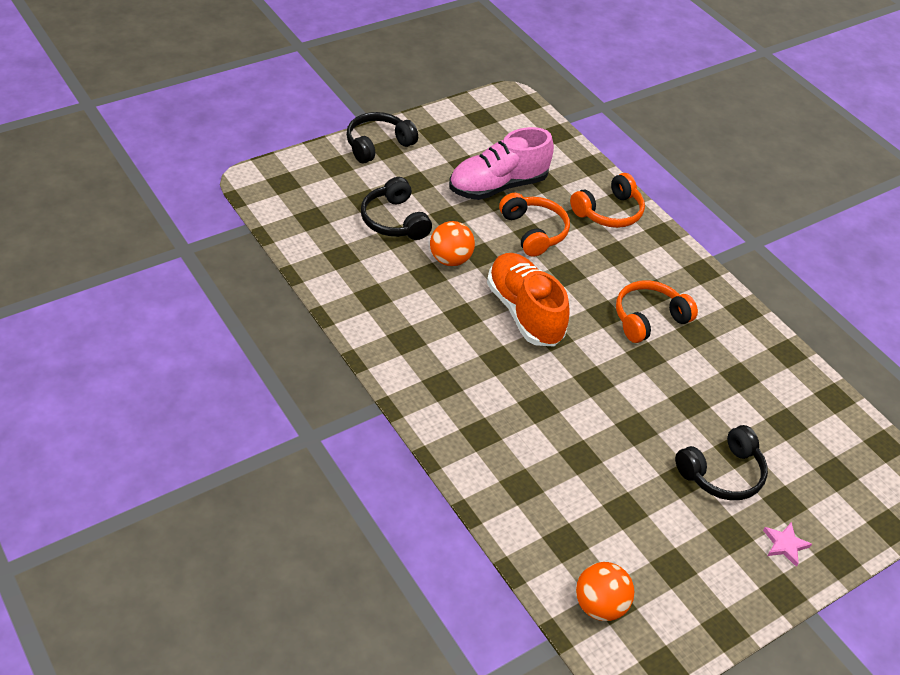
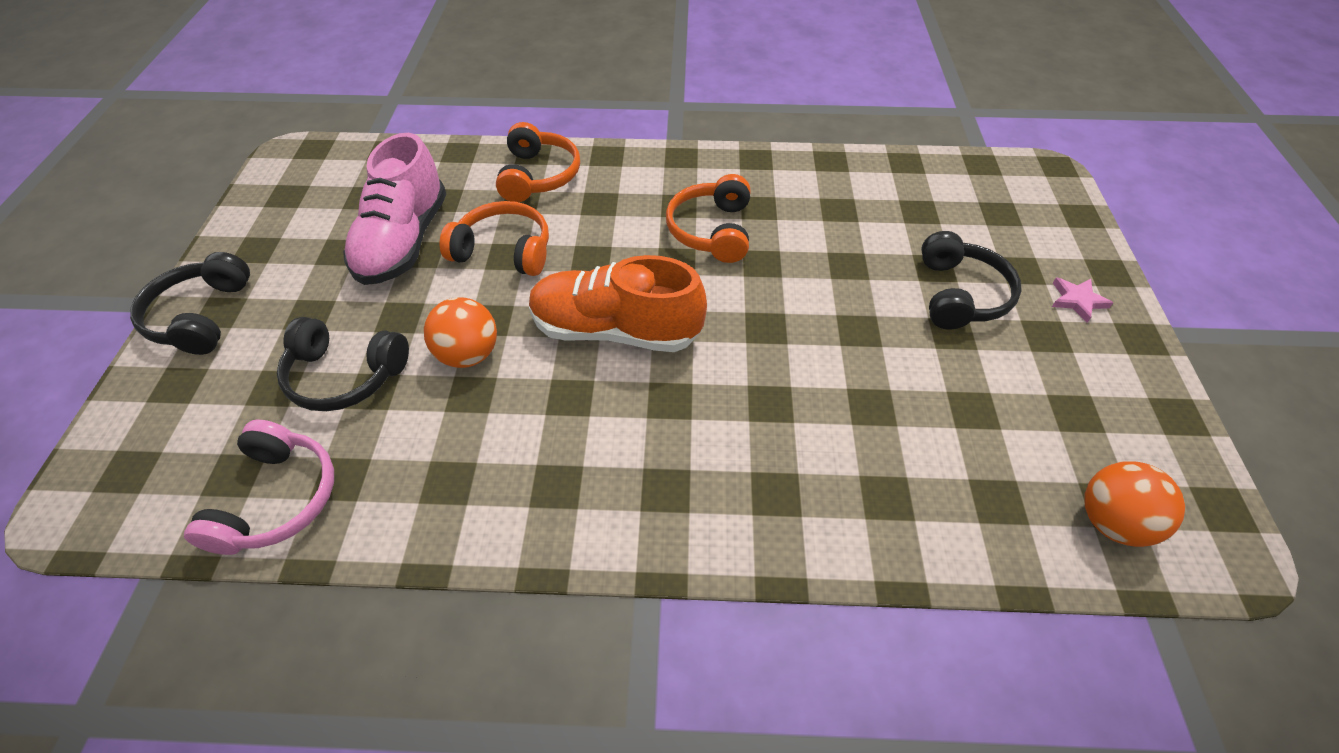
camera: 50 degrees left, 5 degrees up
(313, 242) = (278, 499): none -> pink headphones

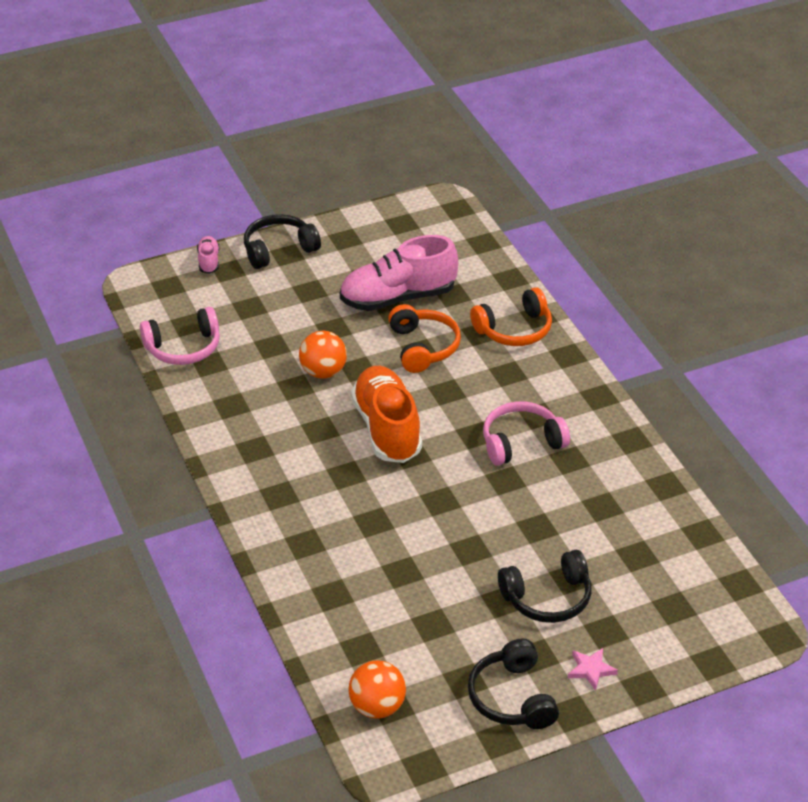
camera: 65 degrees right, 10 degrees down
(134, 400) = (209, 261): none -> pink shoe
(345, 376) = (275, 330): black headphones -> black headphones (512, 698)
(711, 230) = (521, 442): orange headphones -> pink headphones

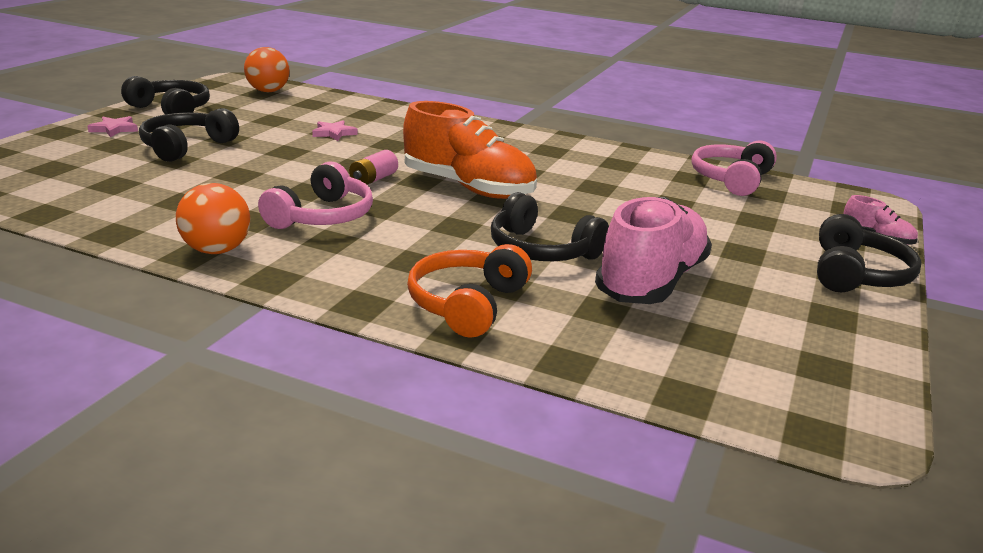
camera: 135 degrees right, 15 degrees down
(323, 372) = (594, 202): orange ball -> orange ball (216, 250)
(401, 566) = (334, 133): none -> pink star
(423, 347) = (541, 250): orange headphones -> black headphones
(443, 472) = (373, 179): none -> pink battery

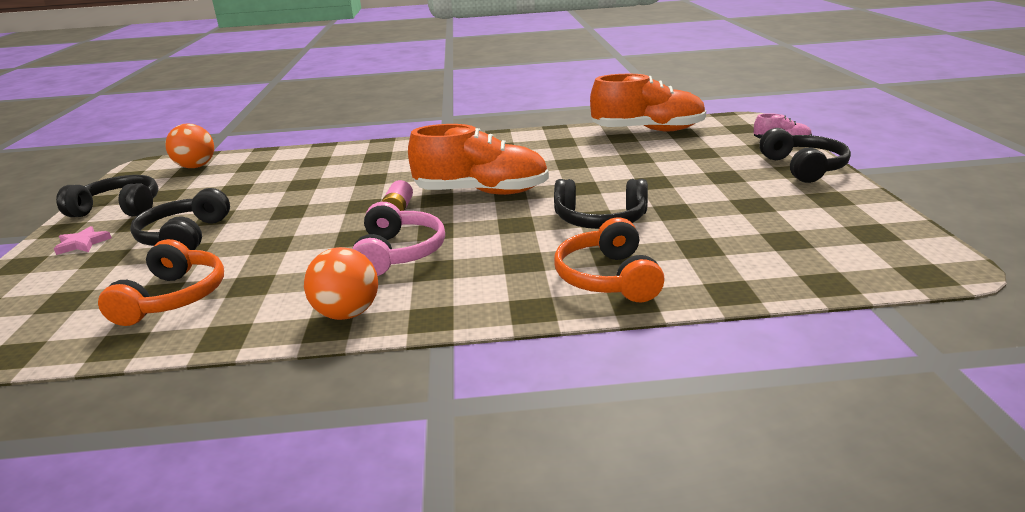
camera: 25 degrees left, 0 degrees up
(119, 192) = (174, 298): none -> orange headphones
(334, 133) = (309, 184): pink star -> none
(651, 281) = (700, 215): pink shoe -> none
(731, 179) = (648, 131): pink headphones -> orange shoe

